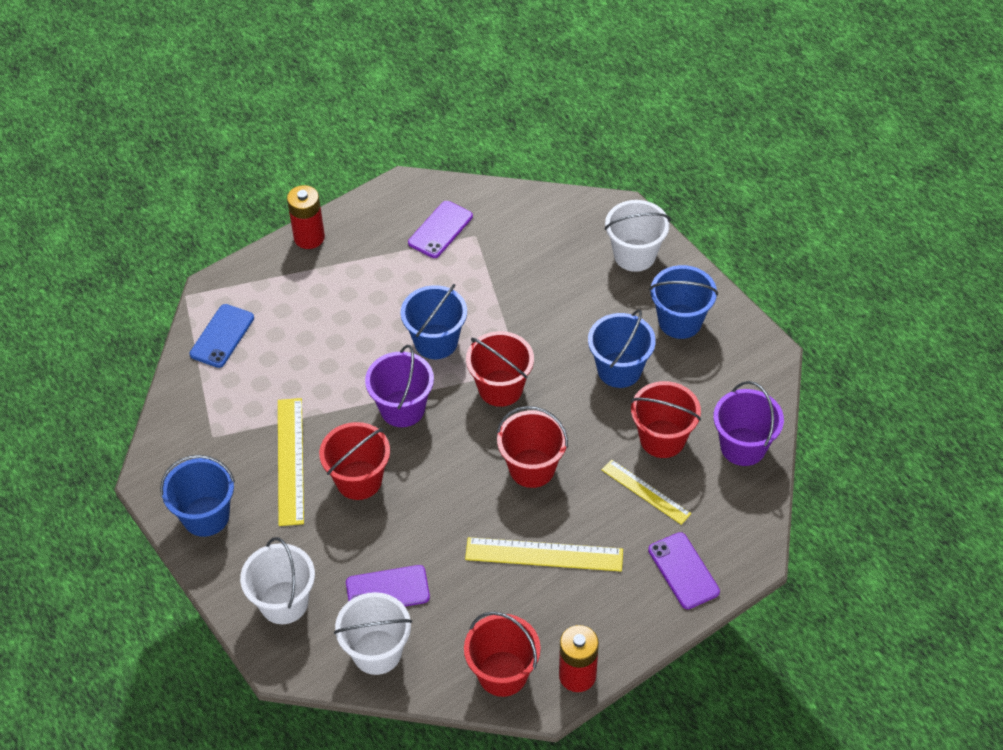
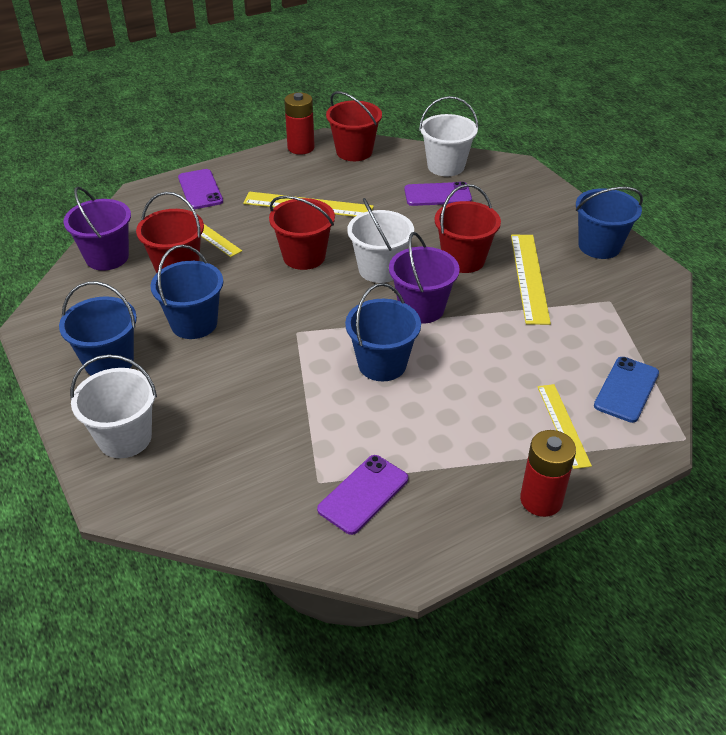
camera: 175 degrees left, 10 degrees down
(283, 298) = (563, 425): none -> yellow ruler
(284, 602) = (520, 194): white bucket -> white bucket (380, 269)
(500, 388) = (320, 317): red bucket -> none

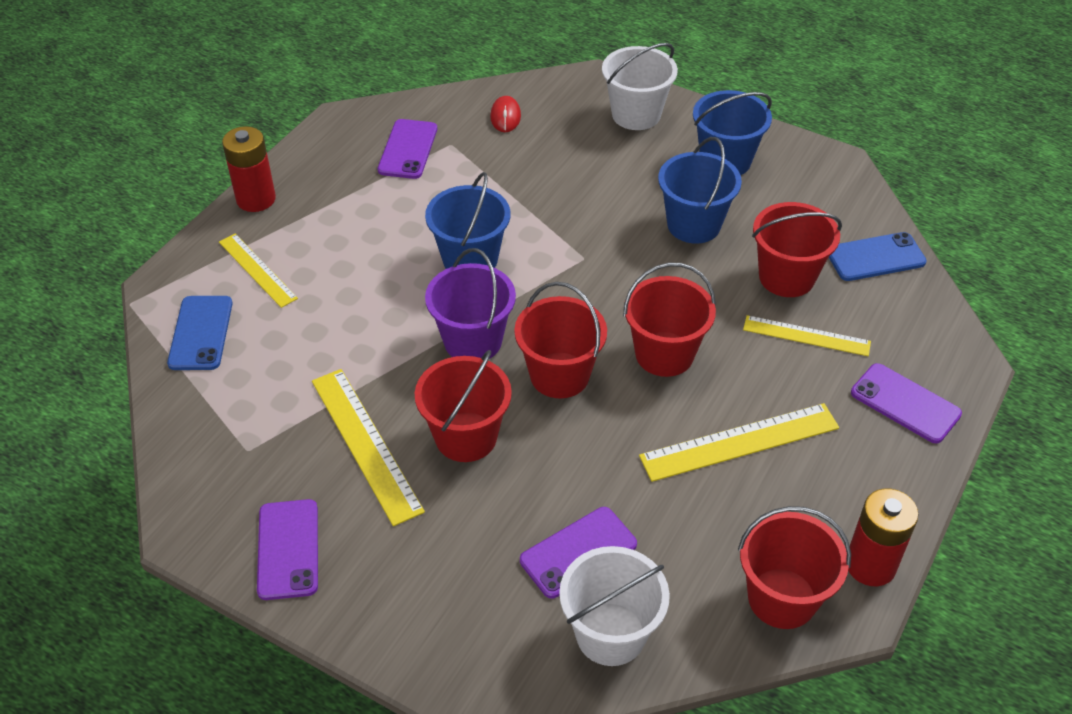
camera: 150 degrees right, 5 degrees up
(107, 257) = (875, 257): purple bucket -> blue phone
(241, 491) = (505, 116): none -> red mouse
(380, 269) = (559, 375): white bucket -> red bucket
(599, 246) = (288, 549): blue bucket -> purple phone

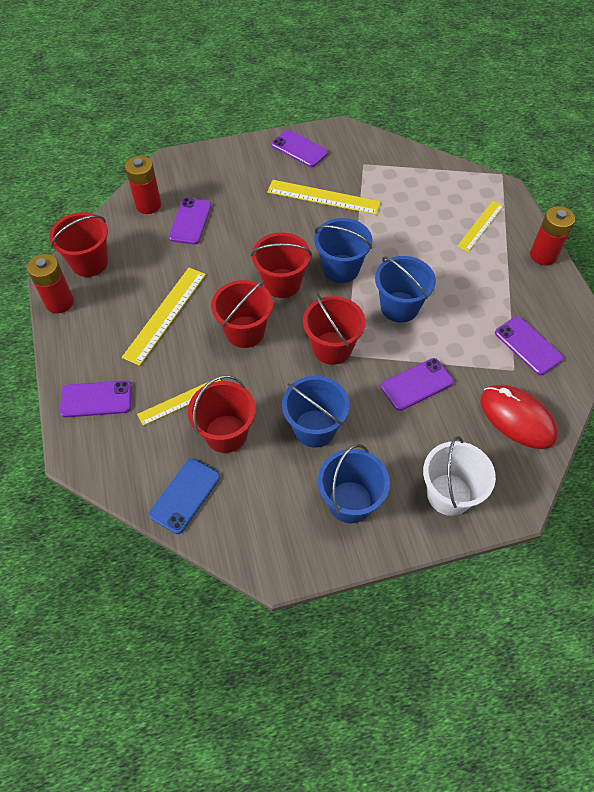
camera: 135 degrees right, 10 degrees up
(201, 333) = (454, 185): blue phone -> none
(257, 270) = (480, 225): yellow ruler -> yellow ruler turned 60 degrees counterclockwise
(466, 437) = (288, 228): red bucket -> red bucket (332, 348)
(473, 341) = (341, 268): purple bucket -> blue bucket
(505, 116) = (517, 418): red mouse -> red mouse, size x1.94
(553, 192) = (416, 384): none -> purple phone
(610, 634) = (148, 205): white bucket -> red battery

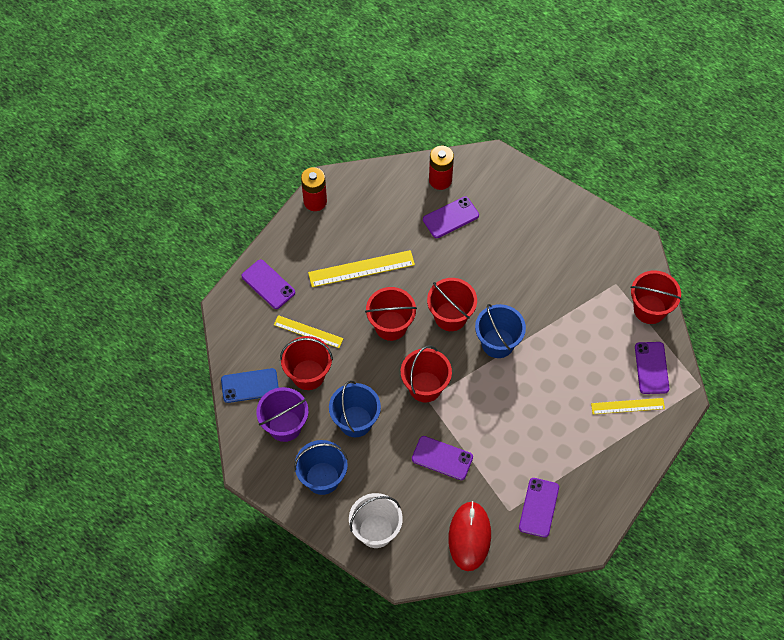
camera: 50 degrees right, 5 degrees up
(89, 263) = (360, 189): red bucket -> red bucket (649, 309)
(260, 495) = (285, 426): none -> purple bucket
(299, 149) = (588, 229): purple phone -> purple phone (651, 368)
(323, 197) = (554, 282): yellow ruler -> none
(399, 307) = (498, 404): blue bucket -> none
(543, 255) = (637, 467): red battery -> none

